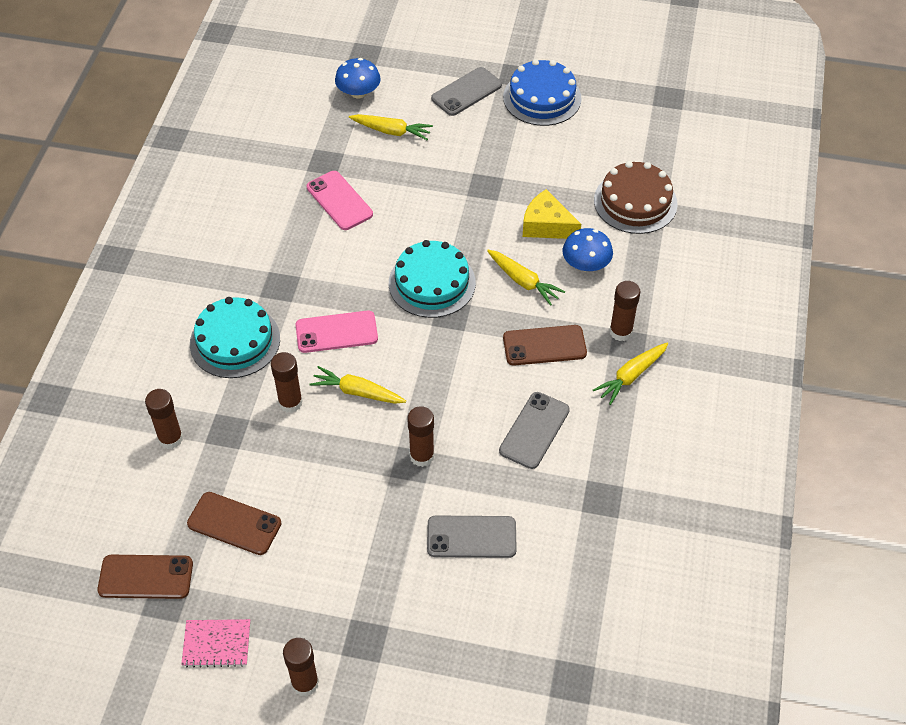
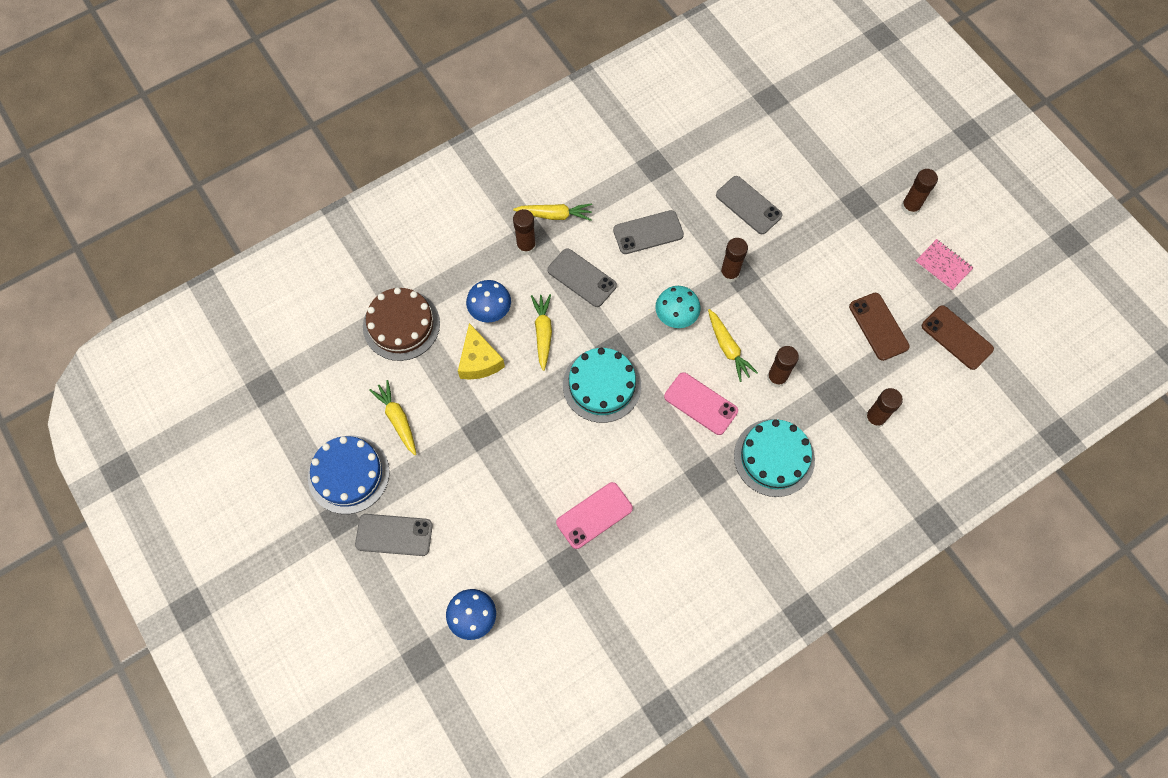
camera: 135 degrees left, 15 degrees up
(339, 201) = (594, 515): pink phone -> pink phone turned 45 degrees clockwise
(391, 131) = (490, 548): yellow carrot -> yellow carrot (397, 419)
(431, 382) = (676, 315): none -> turquoise mushroom
(544, 346) = (581, 278): brown phone -> grey phone

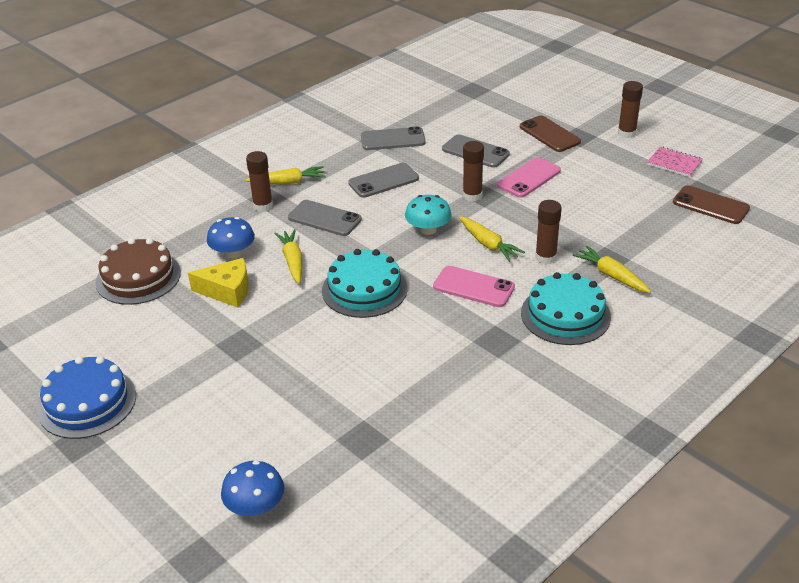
camera: 10 degrees left, 30 degrees down
(394, 535) = (147, 446): grey phone -> grey phone (393, 139)
(397, 419) = (141, 349): yellow carrot -> yellow carrot (611, 275)
(479, 360) = (227, 291): yellow cheese -> yellow cheese turned 60 degrees counterclockwise
(594, 515) = (382, 391): pink phone -> pink phone (529, 178)
(874, 418) = (657, 271): brown glue stick -> none
(878, 326) = (632, 209): brown phone -> brown phone (549, 134)

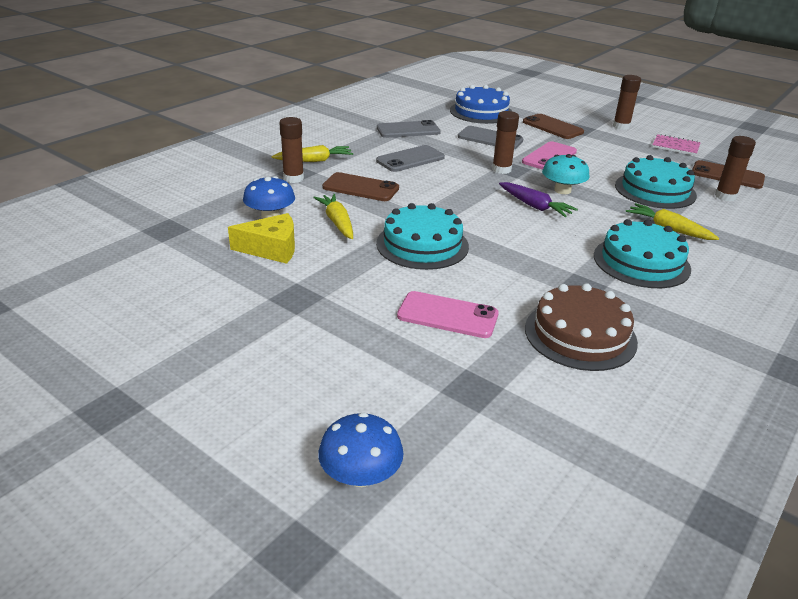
camera: 10 degrees left, 5 degrees down
(87, 402) = (117, 363): blue cake -> blue cake (481, 112)
(138, 277) = (167, 239): brown cake -> brown cake (580, 335)
(324, 218) = (360, 188): grey phone -> brown phone
(428, 229) = (469, 195): turquoise mushroom -> turquoise mushroom (562, 190)
(473, 287) = (536, 241): pink phone -> pink phone (447, 315)
(488, 244) = (534, 206): yellow carrot -> purple carrot
(545, 257) = (596, 215): brown glue stick -> brown glue stick (725, 196)
(621, 225) = (655, 190): none -> turquoise cake

